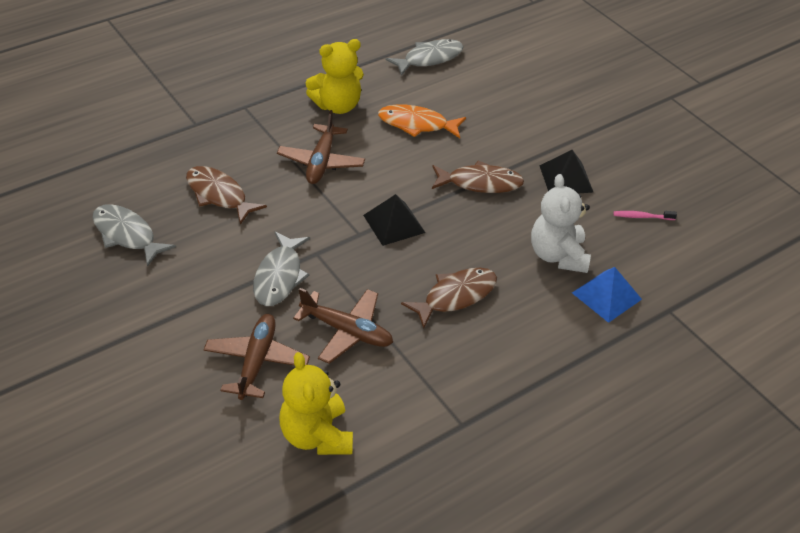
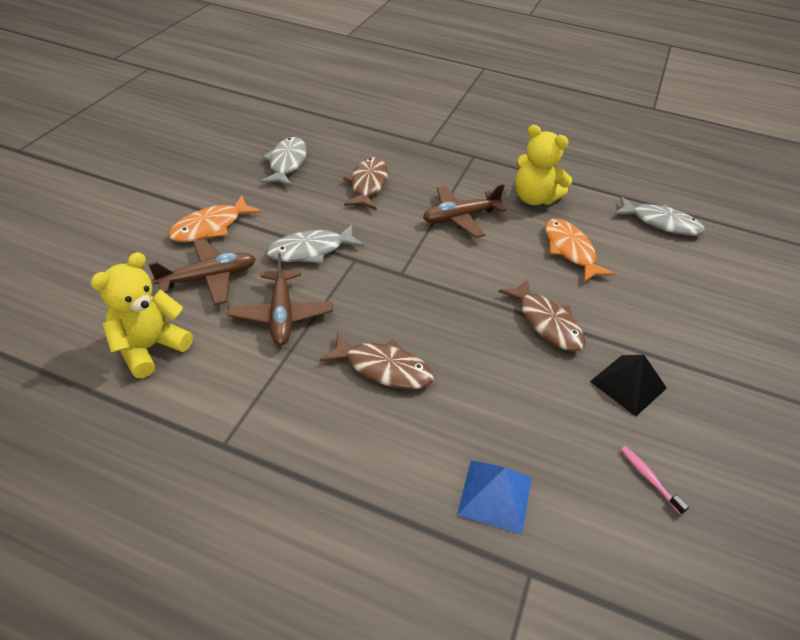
camera: 55 degrees right, 0 degrees up
(179, 332) = (211, 227): none -> orange fish
(394, 224) = (434, 288): black pyramid -> none
(558, 255) = (512, 425): white teddy bear -> none

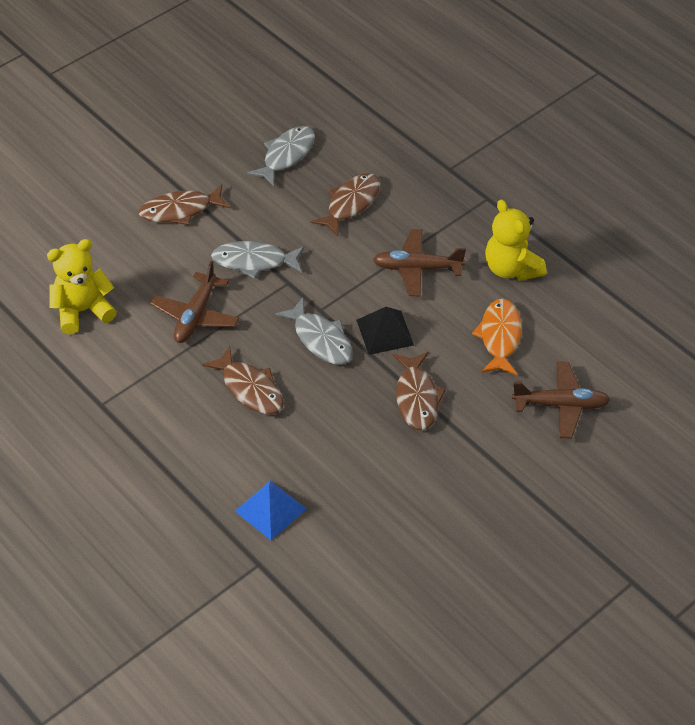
camera: 30 degrees right, 5 degrees up
(209, 278) = (154, 263): brown plane -> brown plane (561, 405)
(211, 227) = (180, 210): orange fish -> brown fish
(628, 384) = (444, 473): black pyramid -> black pyramid (385, 332)
(649, 478) = (396, 544): pink toothbrush -> none
(661, 223) = (625, 337): grey fish -> grey fish (320, 339)

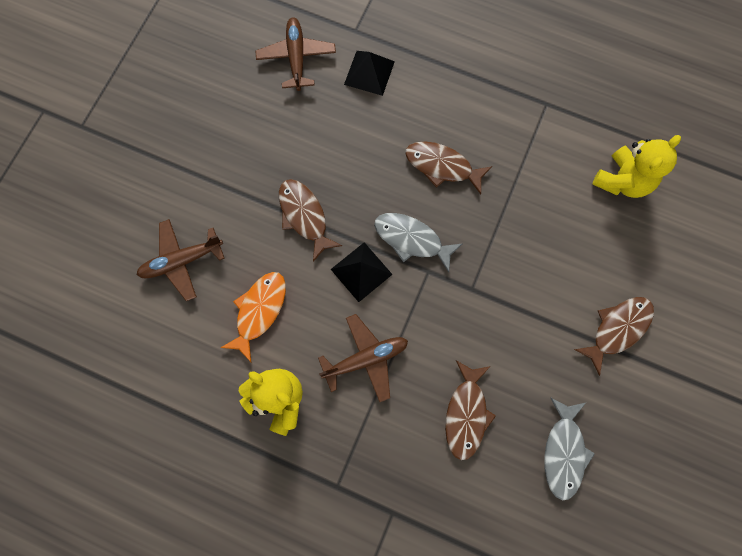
camera: 155 degrees right, 25 degrees up
(196, 316) = (528, 217): brown plane -> brown plane (296, 58)
(254, 262) = (515, 299): grey fish -> none
(270, 510) = (369, 72): blue pyramid -> black pyramid
(500, 337) = (259, 311): orange fish -> orange fish turned 135 degrees counterclockwise

